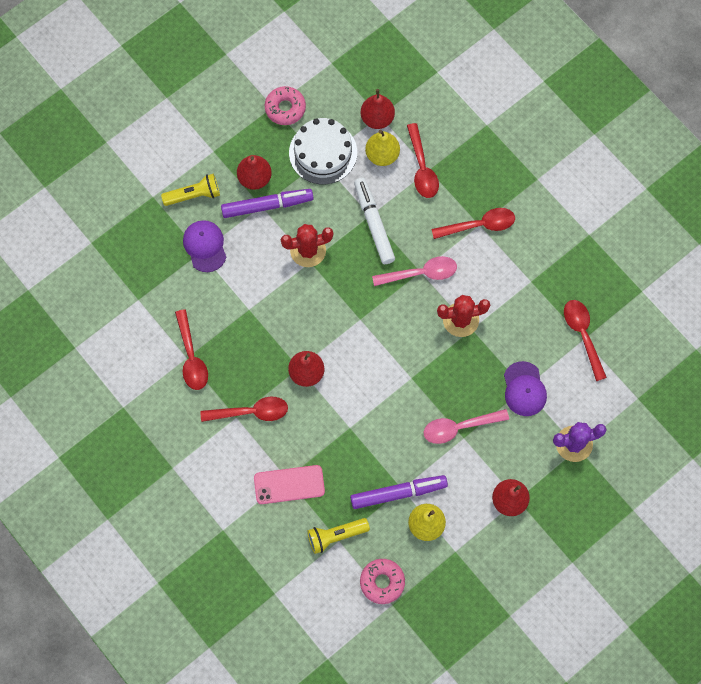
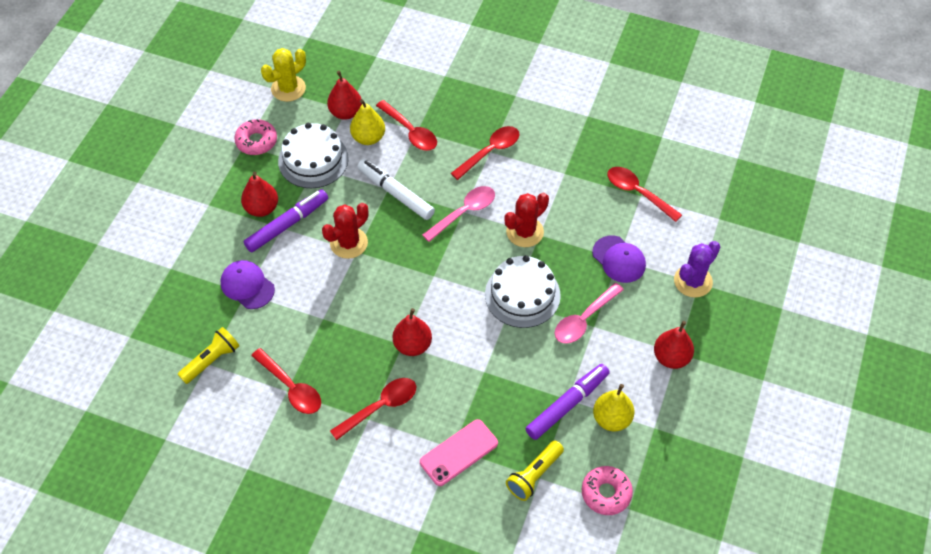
camera: 30 degrees left, 15 degrees down
(194, 195) = (211, 248): yellow flashlight -> yellow flashlight (211, 360)
(341, 67) = (288, 88): none -> yellow cactus
(422, 377) = (522, 294): none -> white cake

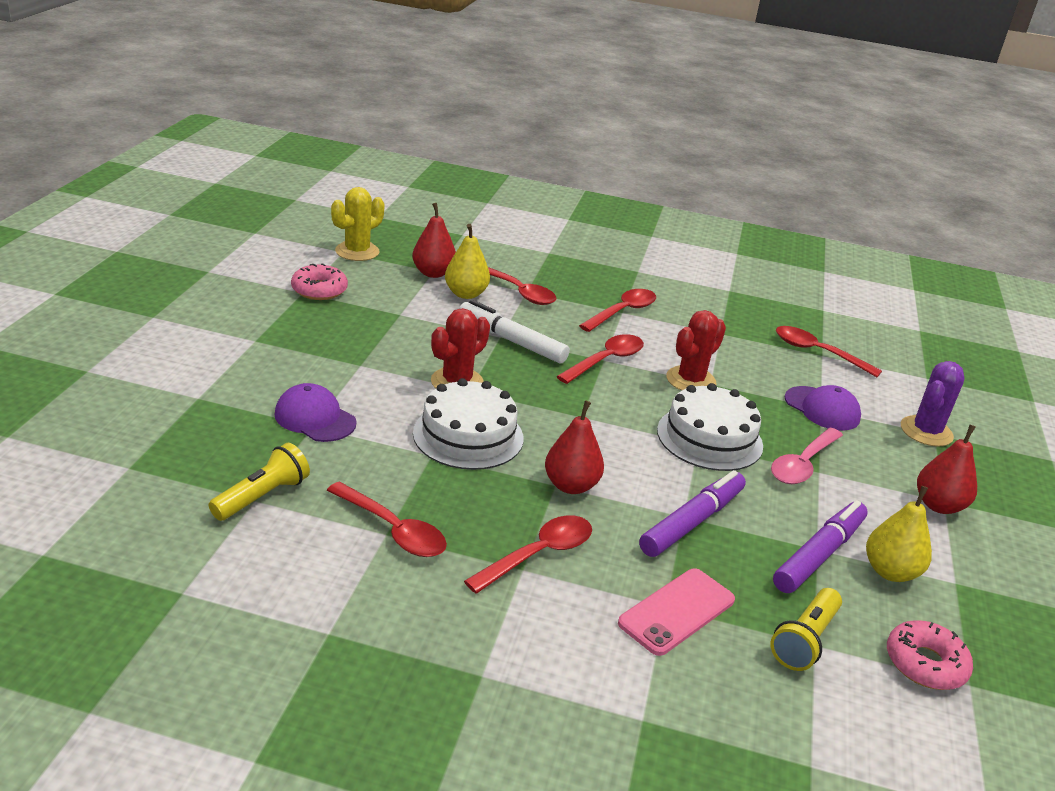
camera: 10 degrees left, 25 degrees down
(262, 208) = (331, 346): red pear -> none
(287, 225) = (368, 362): purple marker -> purple marker (691, 522)
(313, 160) = (396, 308): white cake -> white cake (468, 435)
(464, 212) = (606, 360): pink spoon -> red spoon

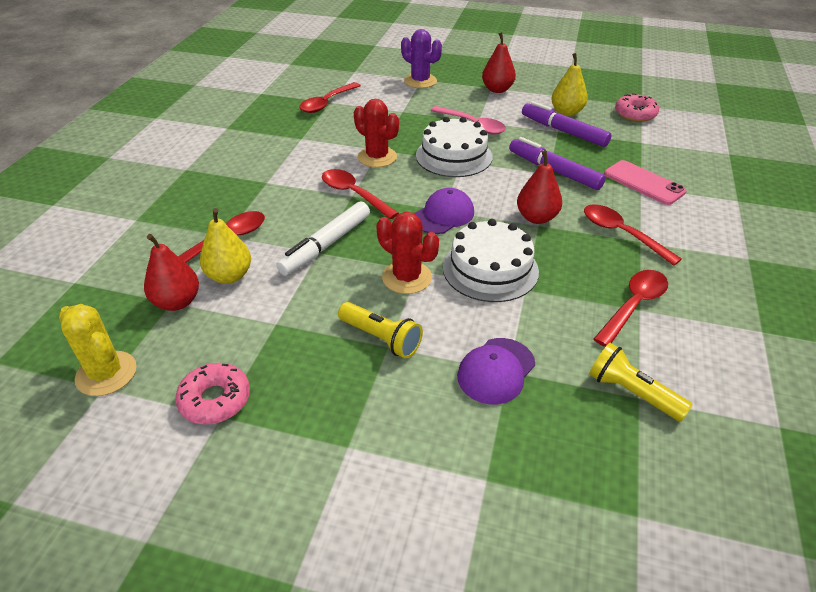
camera: 85 degrees left, 10 degrees up
(622, 312) = (267, 182): red spoon -> none
(805, 640) = (640, 144): yellow flashlight -> yellow flashlight (381, 338)
(822, 409) = (403, 111): purple cap -> purple cap (443, 215)

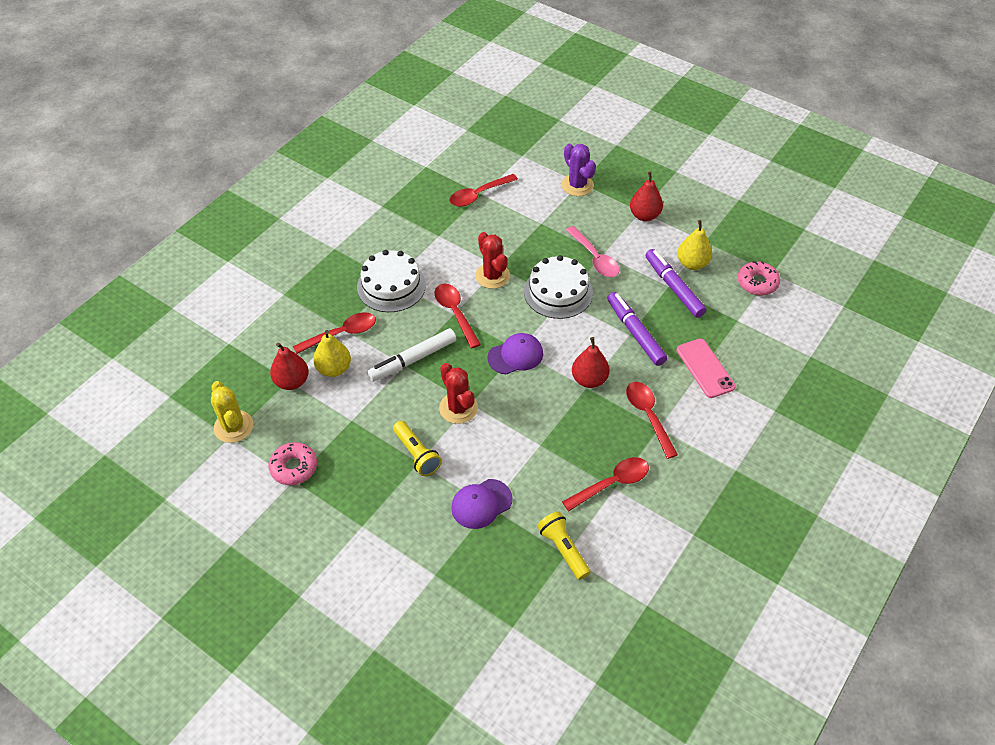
camera: 20 degrees right, 10 degrees up
(490, 269) = (524, 419): white cake -> white cake (391, 286)

